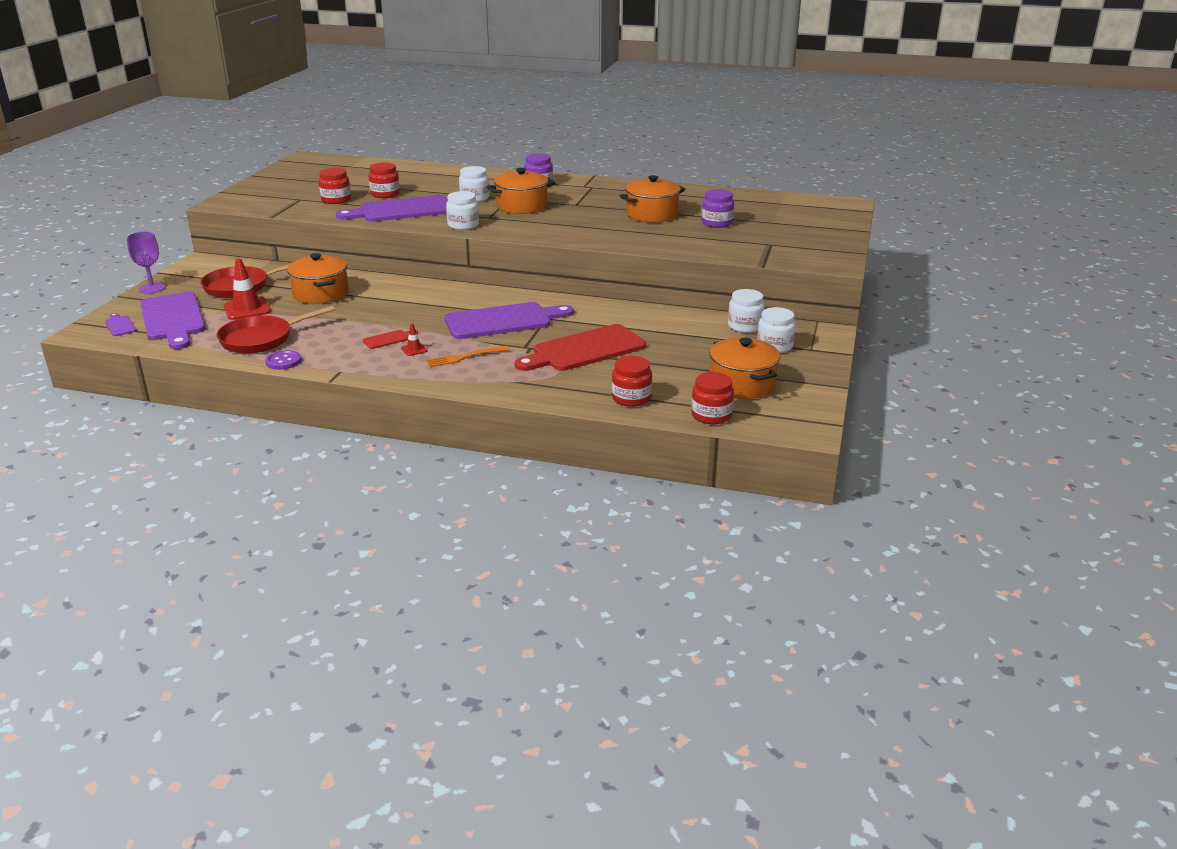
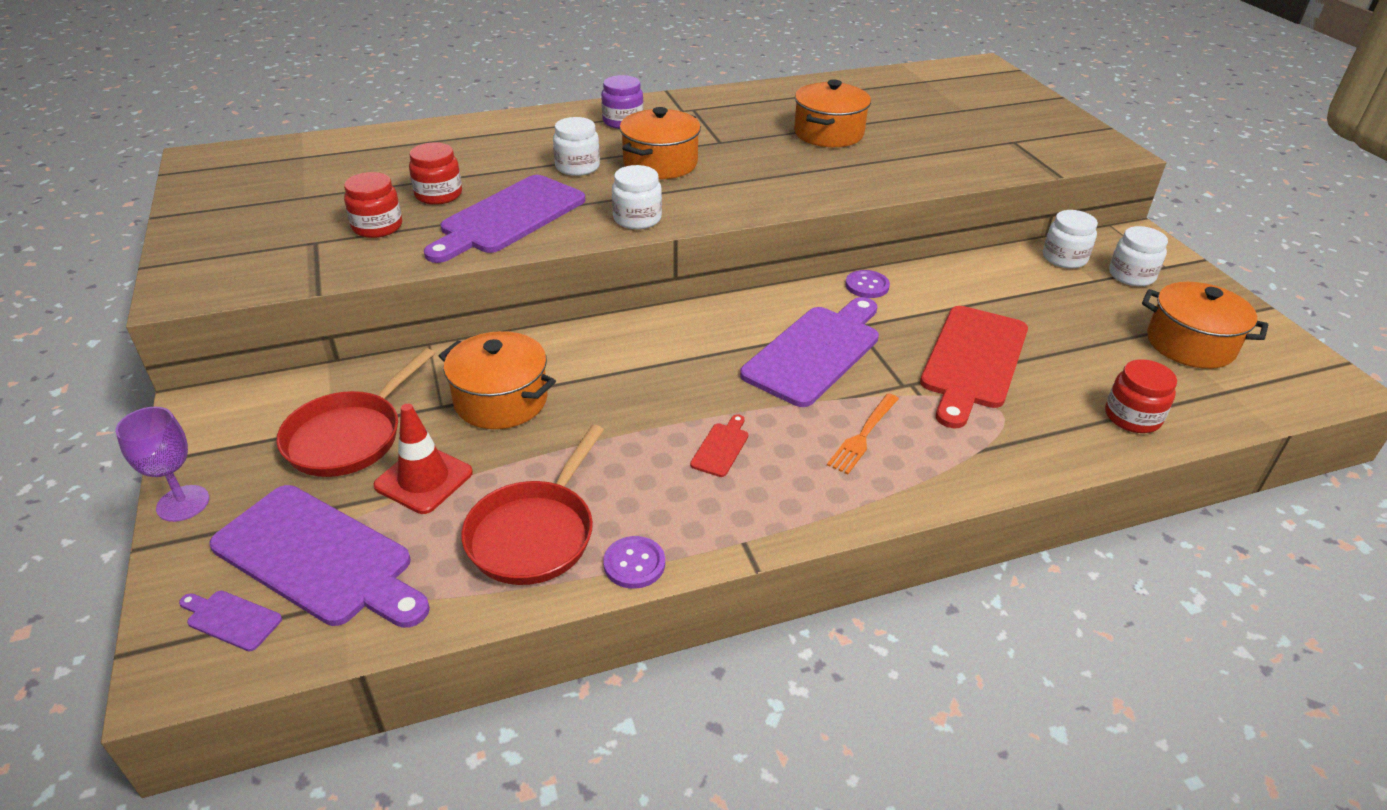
camera: 35 degrees left, 10 degrees up
(414, 349) = (782, 451): red traffic cone -> none
(587, 304) = (867, 286): none -> purple button
(711, 415) = (1238, 405): red jar -> none
(717, 223) = (914, 127): purple jar -> none

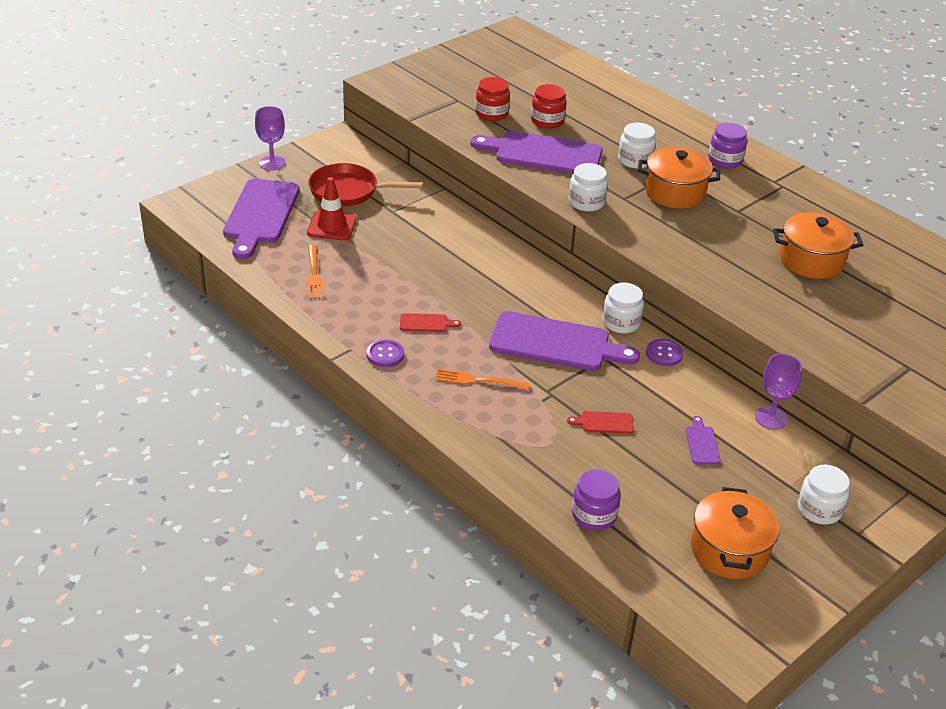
camera: 65 degrees right, 0 degrees up
(231, 619) = (212, 206): purple cutting board -> purple cutting board (702, 443)
(501, 400) = (412, 230): orange pot -> none
(534, 533) = (314, 274): red pan -> orange fork
(634, 564) = (312, 314): purple button -> purple button (385, 354)
(973, 361) = (604, 423): red cutting board -> red cutting board, size x0.42
(992, 258) = (771, 418): none -> purple goblet
(1064, 258) = (812, 463): white jar -> white jar (621, 323)
(1132, 417) = (594, 515): red jar -> purple jar

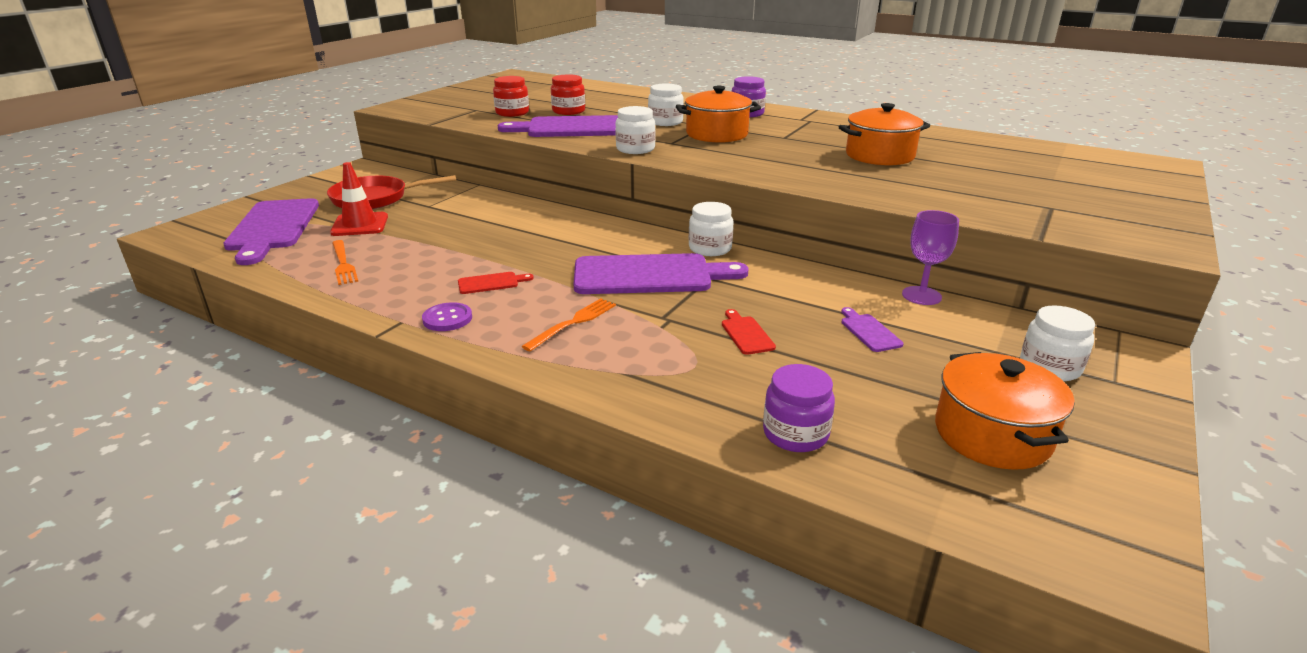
camera: 15 degrees left, 10 degrees down
(272, 163) = (286, 191): purple goblet -> none
(477, 380) = (573, 322): orange fork -> orange fork turned 135 degrees clockwise
(604, 423) = (746, 334): red cutting board -> red cutting board turned 90 degrees clockwise
(664, 354) = (771, 264): purple button -> none

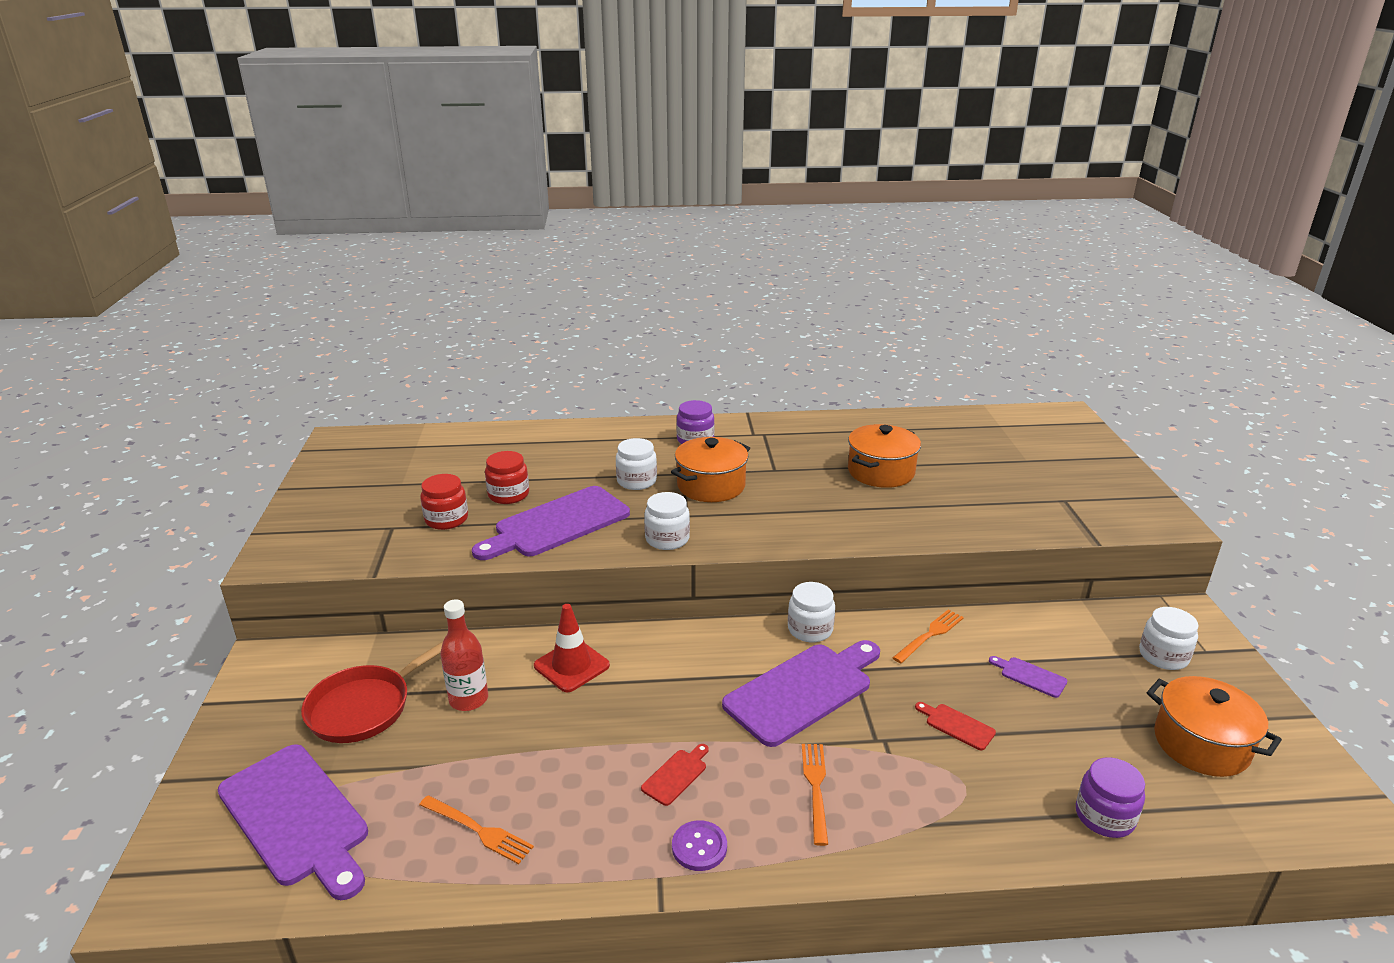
camera: 35 degrees left, 0 degrees up
(360, 225) = (408, 759): red traffic cone -> red traffic cone (571, 666)
(431, 212) = (468, 699): none -> red bottle
(810, 280) = (930, 635): none -> orange fork
(921, 296) = (1019, 616): purple goblet -> none

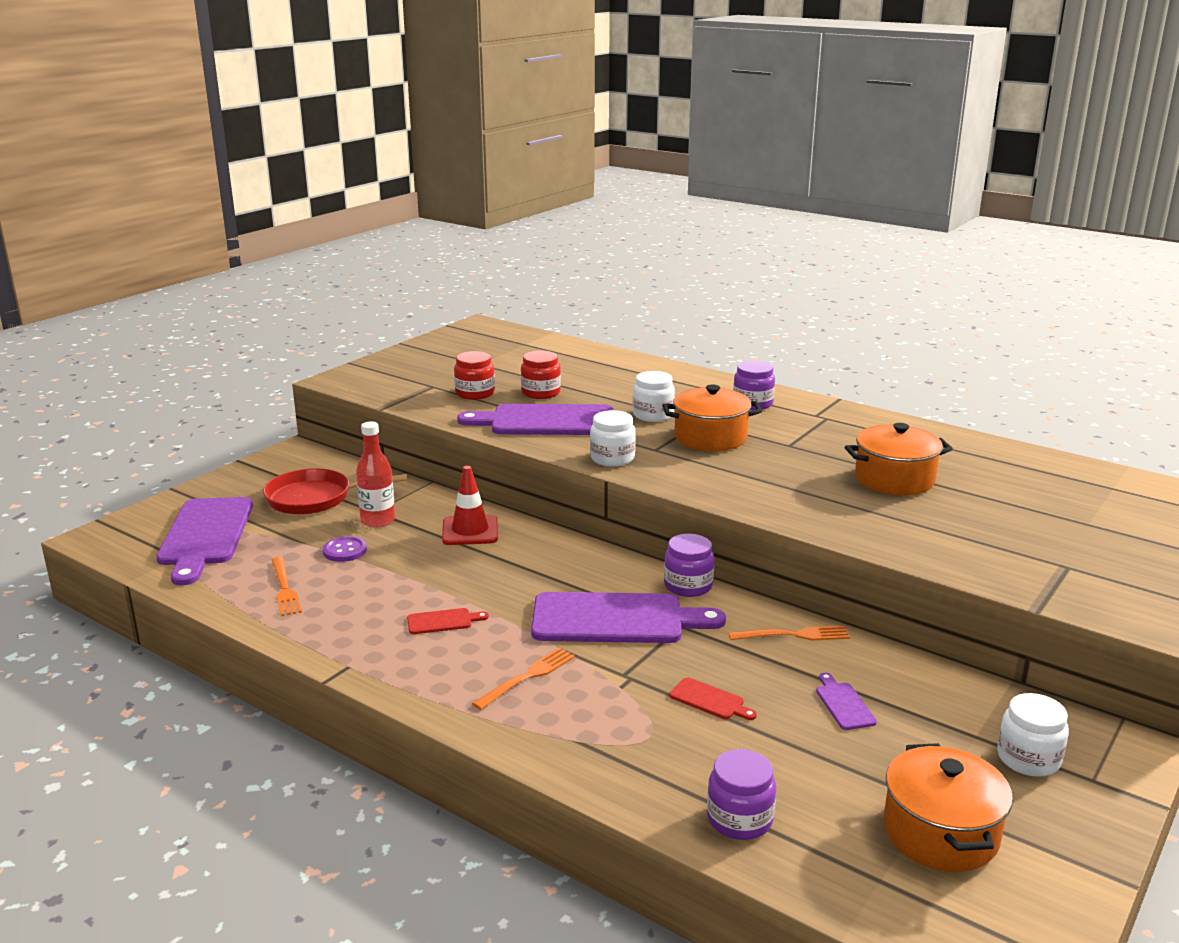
camera: 40 degrees right, 5 degrees down
(699, 847) = (396, 665): purple button -> purple button (345, 551)
(810, 629) = (688, 586): white jar -> purple jar
(957, 725) = (710, 700): red cutting board -> red cutting board turned 135 degrees clockwise

